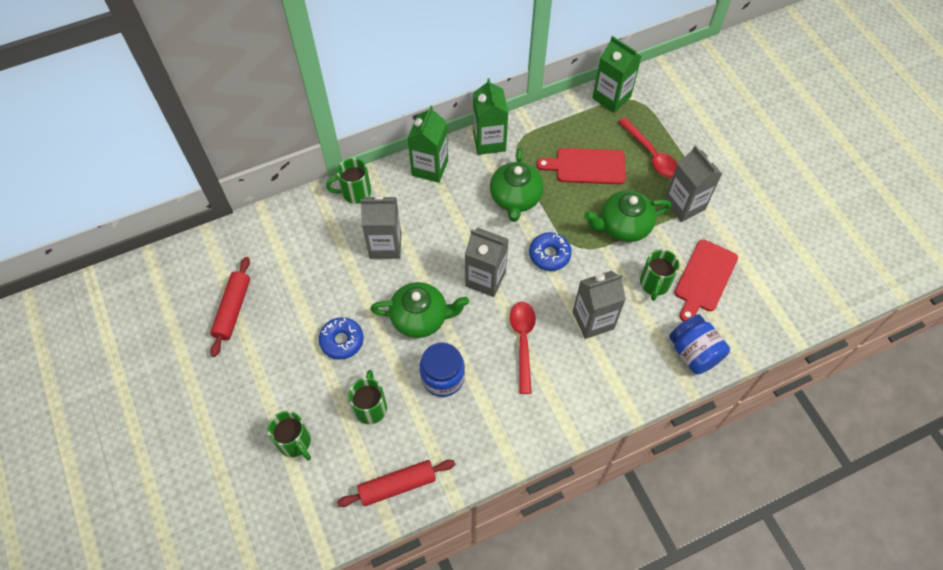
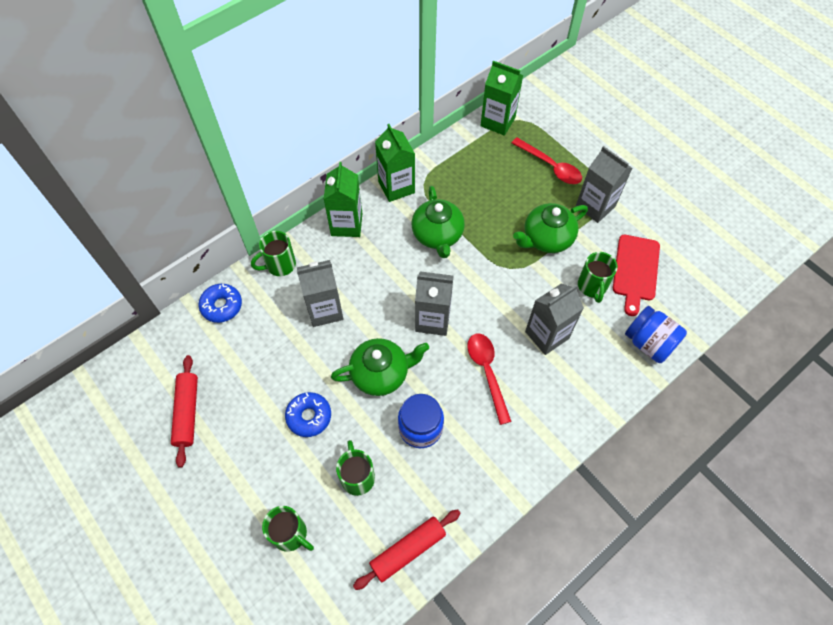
camera: 15 degrees left, 0 degrees up
(549, 255) = (486, 282): blue donut -> blue donut (222, 306)
(587, 166) = (495, 190): red cutting board -> none

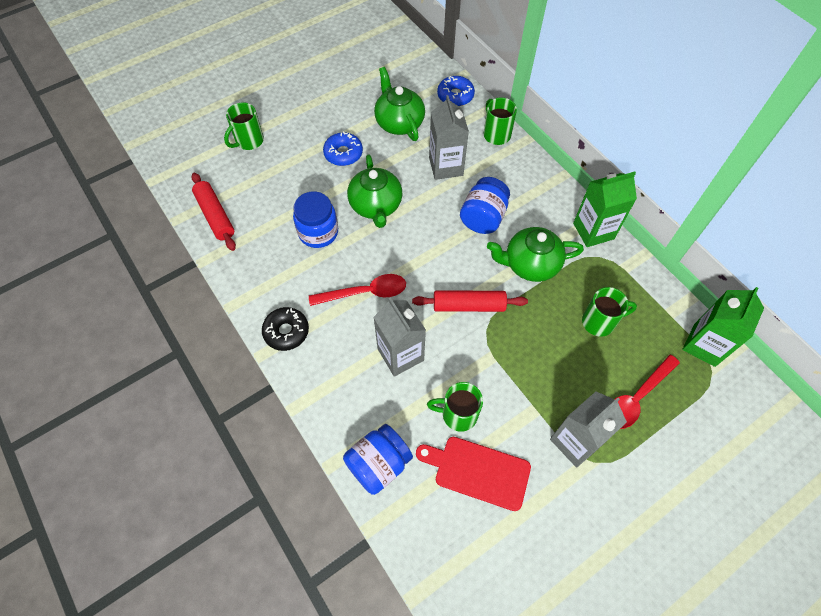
camera: 95 degrees right, 0 degrees up
(187, 412) = (360, 79): red rolling pin -> red rolling pin (468, 306)
(346, 224) = (543, 186): green carton -> none
(357, 477) = (284, 184): green mug -> green mug (599, 322)
(388, 274) = (483, 217): none -> blue jar
(432, 320) = (428, 251): grey carton -> none
(542, 441) = (286, 332): none -> black donut
(546, 238) = (526, 375): green teapot -> green teapot (399, 122)

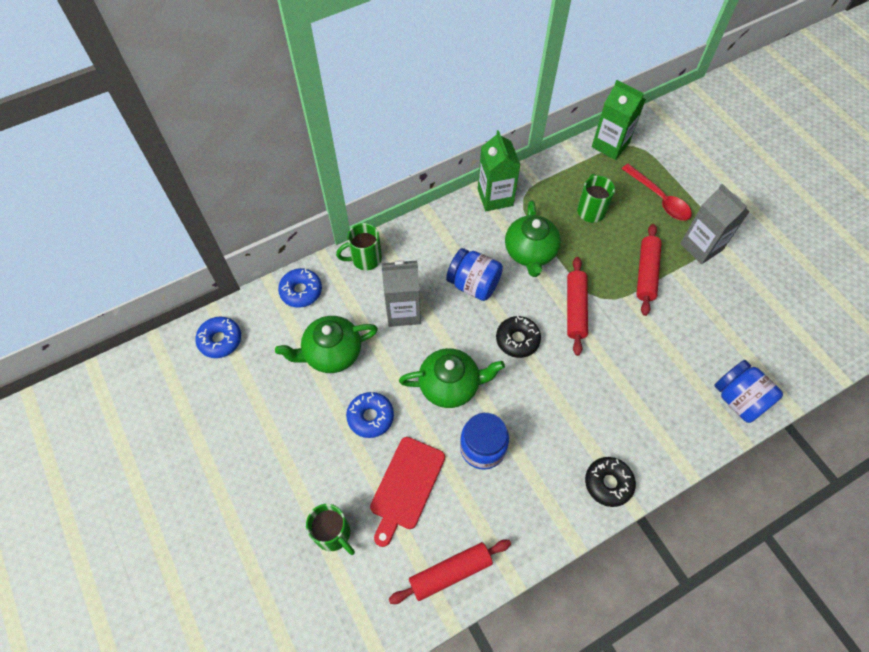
camera: 85 degrees left, 0 degrees up
(365, 293) = (561, 402): red spoon -> none
(400, 354) = (629, 373): grey carton -> none
(403, 54) = (220, 340): none -> blue donut
(427, 255) = (517, 340): none -> black donut
(458, 414) = (685, 330): green mug -> none
(478, 471) = (735, 320): red cutting board -> red cutting board (406, 486)
(526, 377) = (646, 273): none -> red rolling pin

